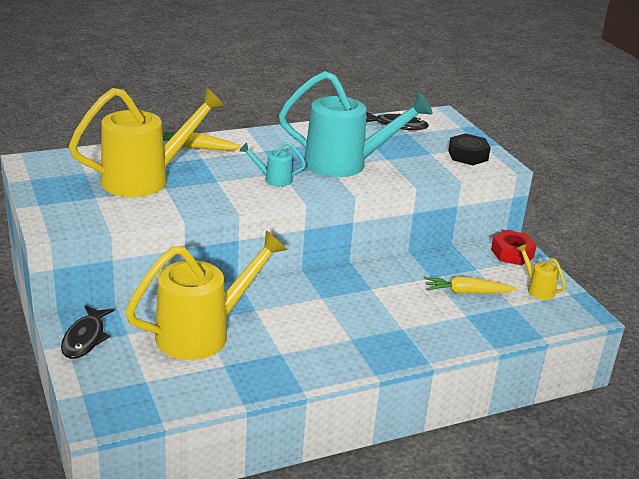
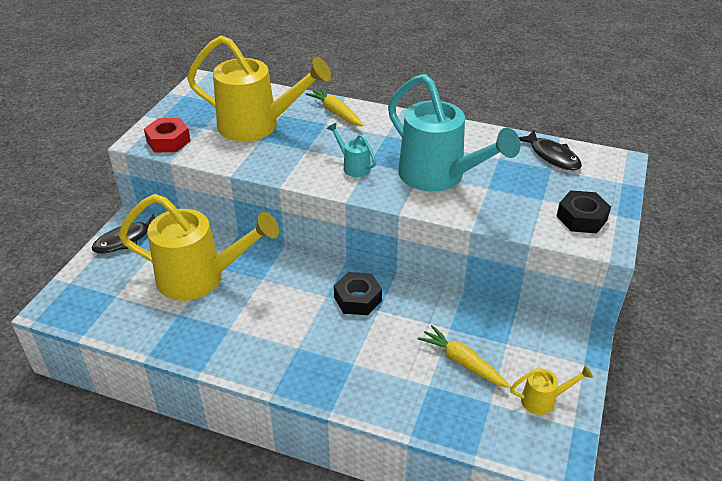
camera: 45 degrees right, 10 degrees up
(347, 289) = (357, 299): none -> black nut
(512, 253) = (568, 346): red nut -> red nut (168, 141)
(538, 289) = (543, 400): yellow watering can -> yellow watering can turned 75 degrees clockwise

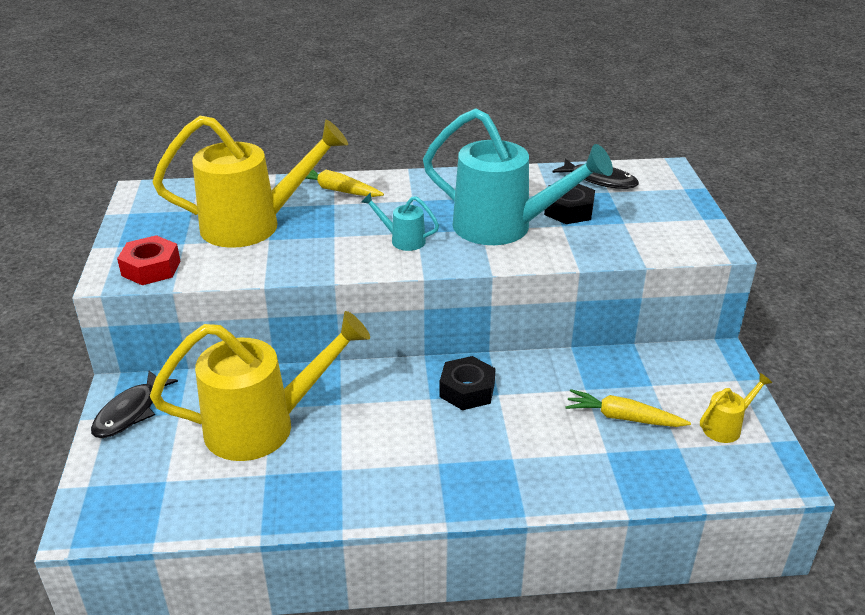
camera: 25 degrees left, 5 degrees down
(581, 218) = (674, 230): black nut -> black nut (568, 210)

